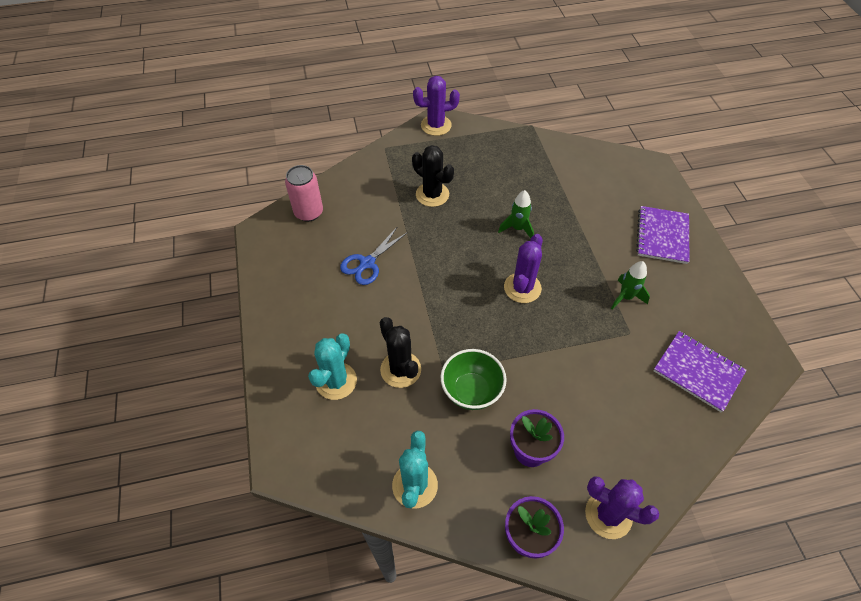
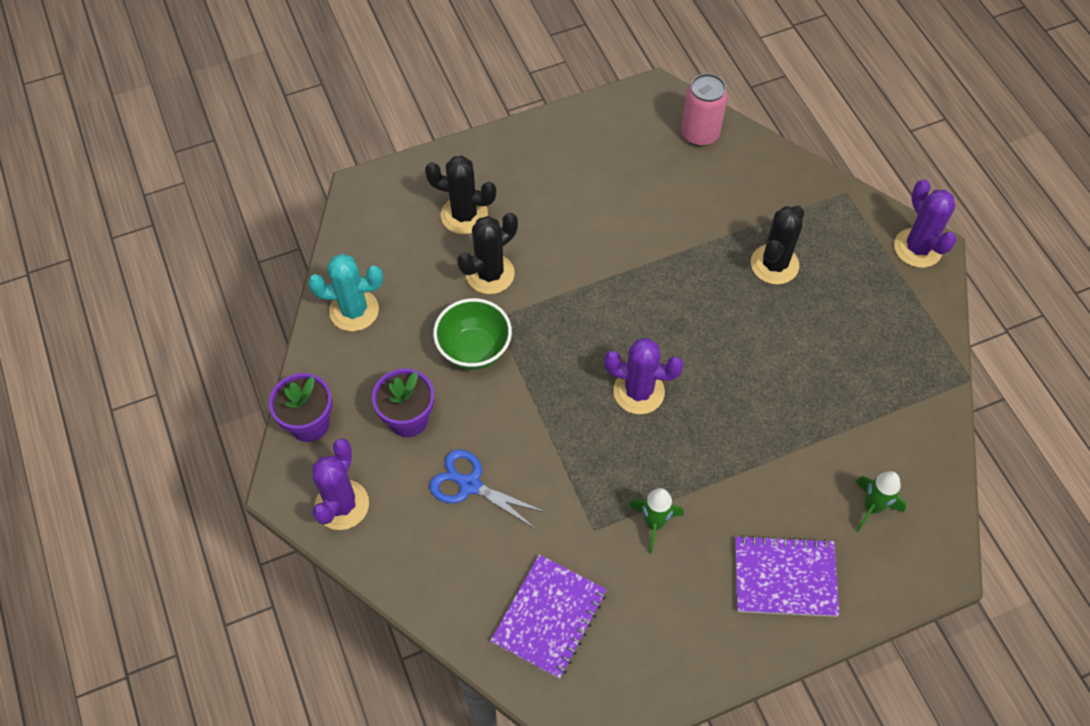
camera: 80 degrees right, 5 degrees up
(336, 381) = (464, 215): turquoise cactus -> black cactus
(367, 263) = (635, 212): blue scissors -> blue scissors (470, 485)
(517, 228) = (742, 377): green rocket -> green rocket (872, 507)

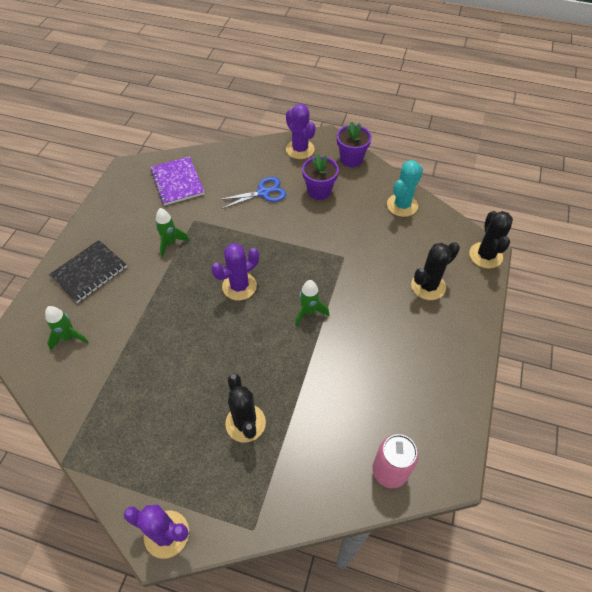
camera: 130 degrees right, 5 degrees down
(474, 350) = (333, 236): green bowl -> none
(490, 274) = (375, 272): black cactus -> black cactus (485, 255)
(604, 299) = (309, 312): none -> green rocket
(785, 578) = (89, 272): purple notebook -> black notebook

